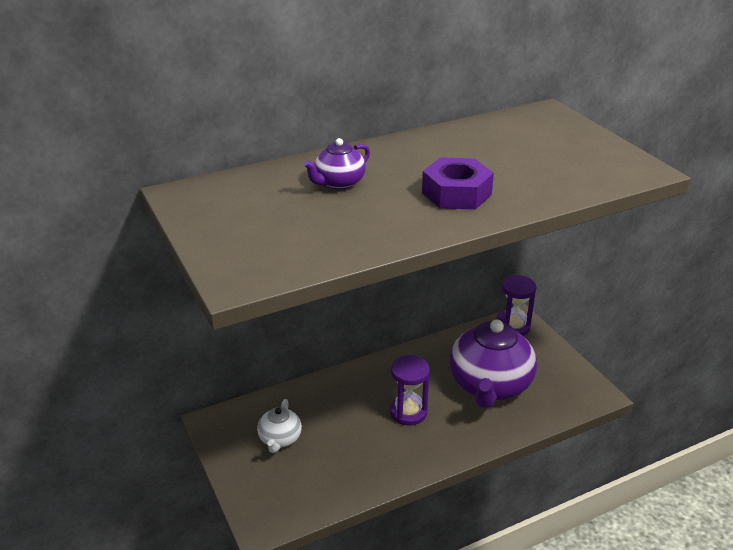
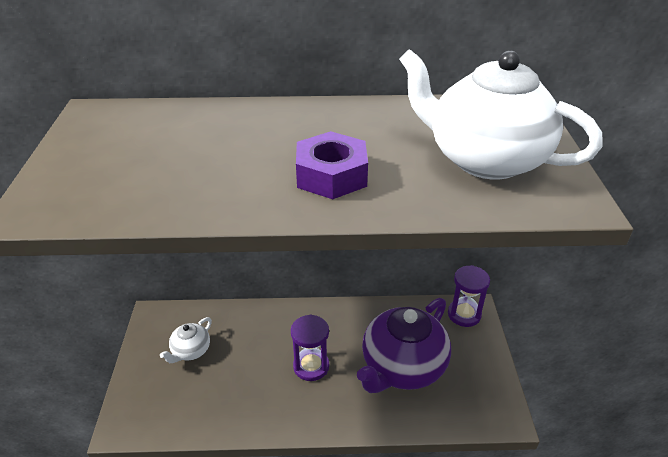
camera: 25 degrees right, 5 degrees up
(338, 183) = (231, 135): purple teapot -> none
(557, 156) = (484, 159): none -> white teapot

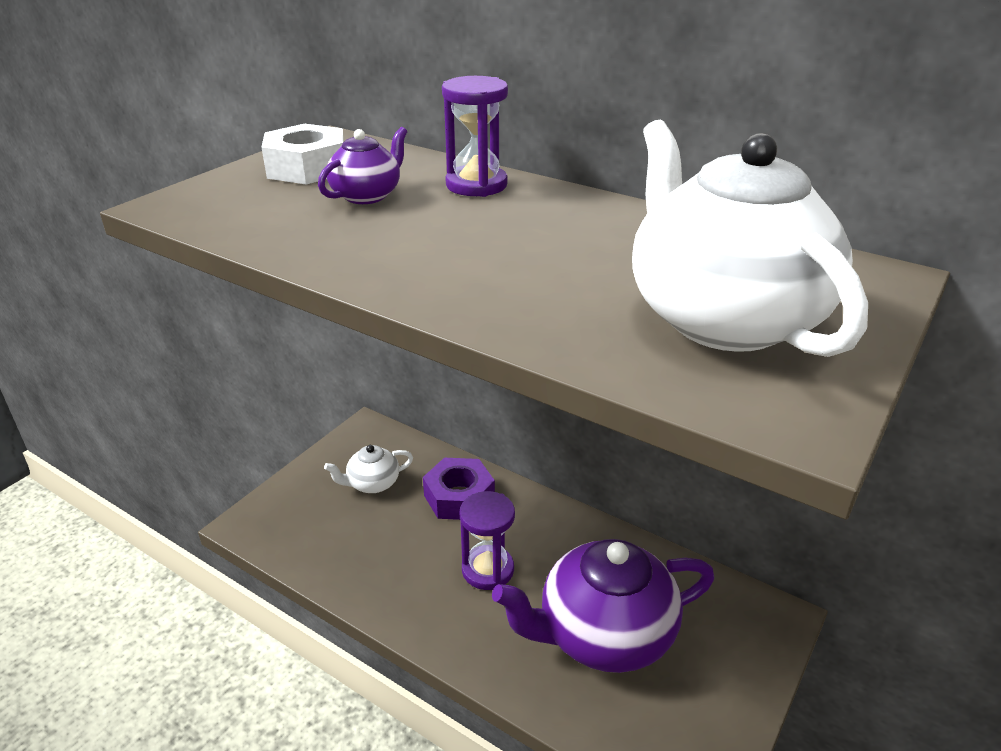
camera: 35 degrees right, 5 degrees down
(105, 141) = (307, 168): none -> white nut
(182, 149) = (367, 195): none -> purple teapot
(331, 175) = (488, 268): purple nut -> purple nut (459, 497)
(464, 314) = (756, 616): purple hourglass -> purple hourglass (476, 185)

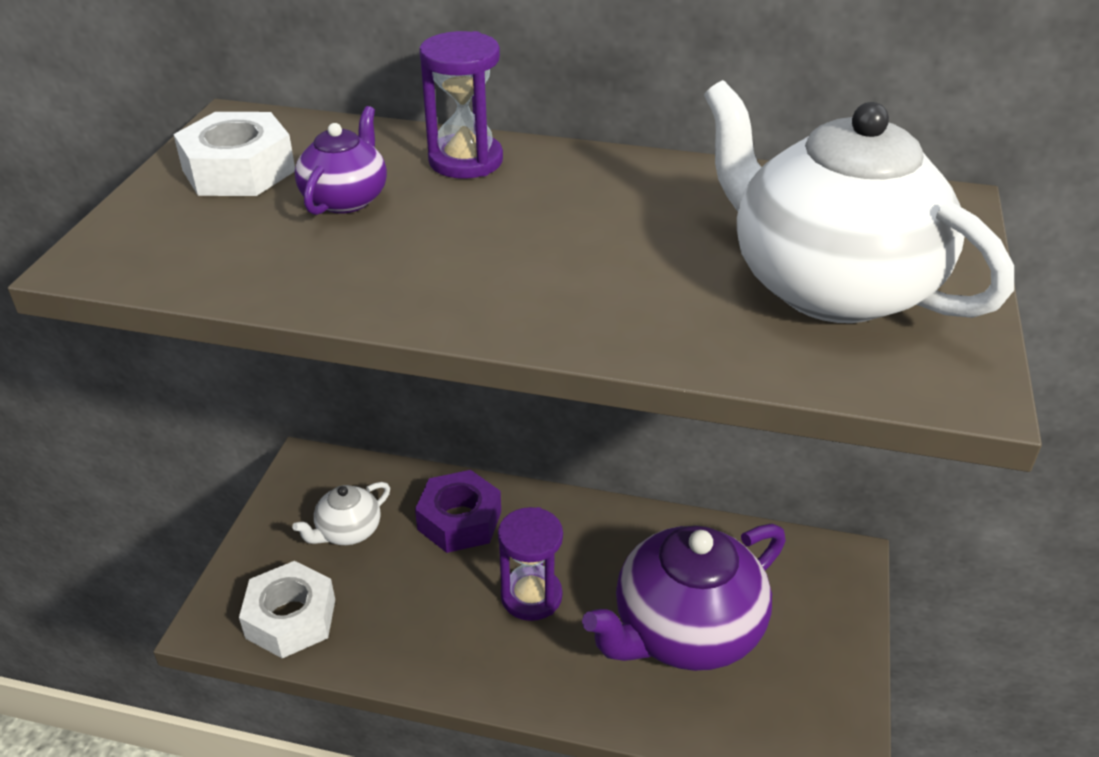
camera: 20 degrees left, 5 degrees up
(301, 535) = (291, 618): none -> white nut

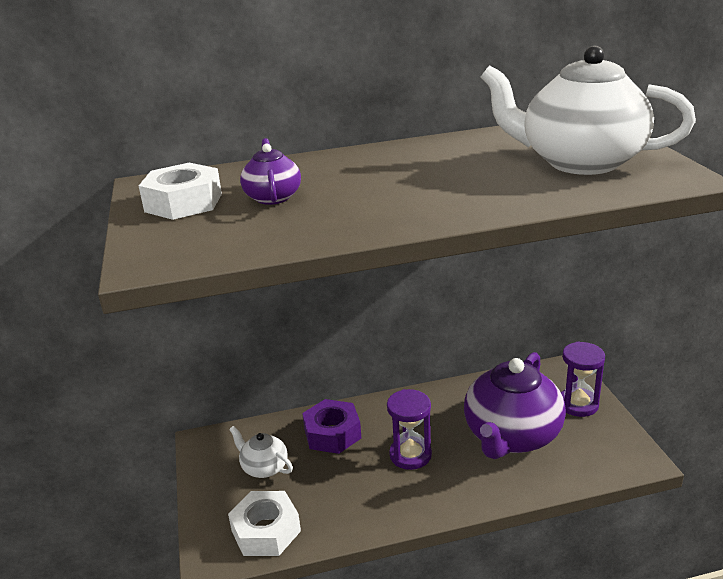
camera: 25 degrees left, 10 degrees down
(348, 531) = (264, 467): white teapot -> white teapot turned 105 degrees clockwise
(465, 161) = (321, 165): purple hourglass -> purple hourglass (578, 404)

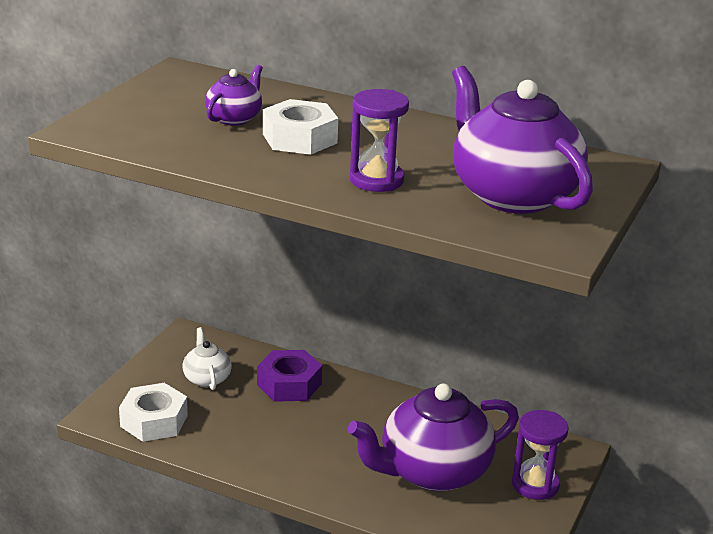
camera: 35 degrees right, 0 degrees up
(184, 203) = (173, 96): white nut -> white nut (300, 138)
(410, 455) = (327, 435): purple hourglass -> purple hourglass (376, 180)
(579, 162) = (512, 195): white teapot -> purple teapot

